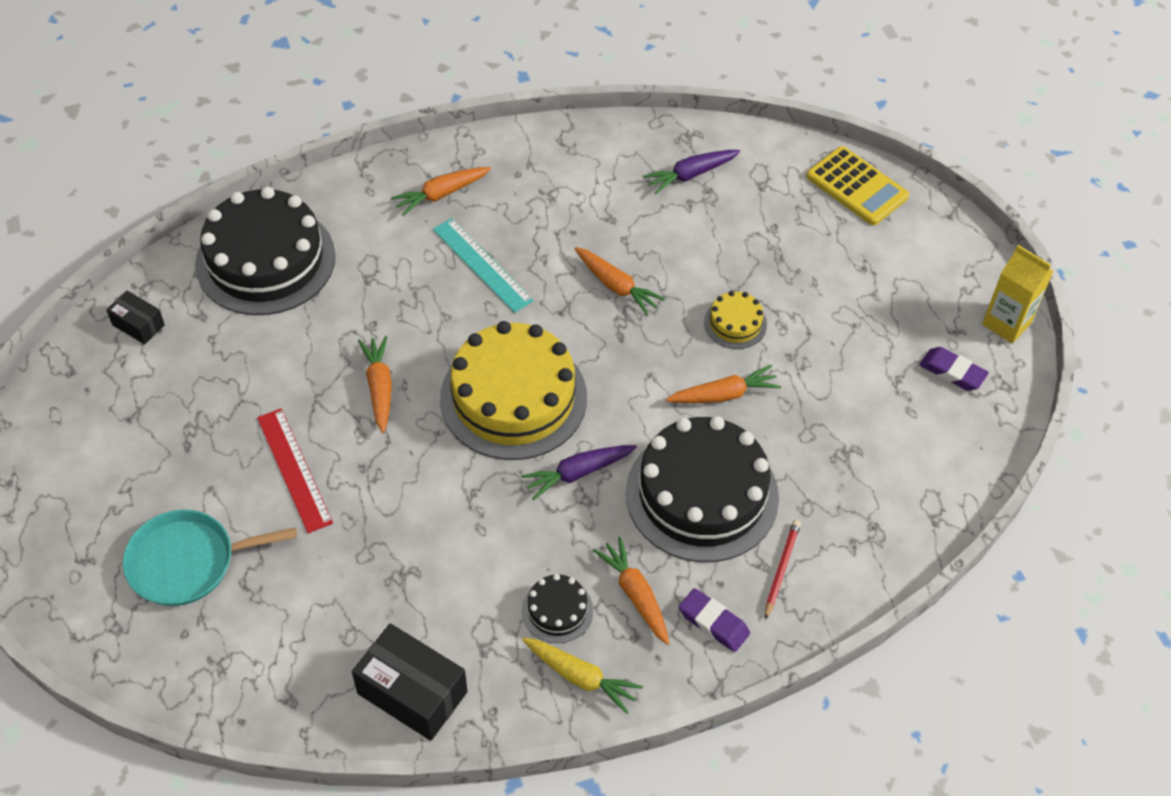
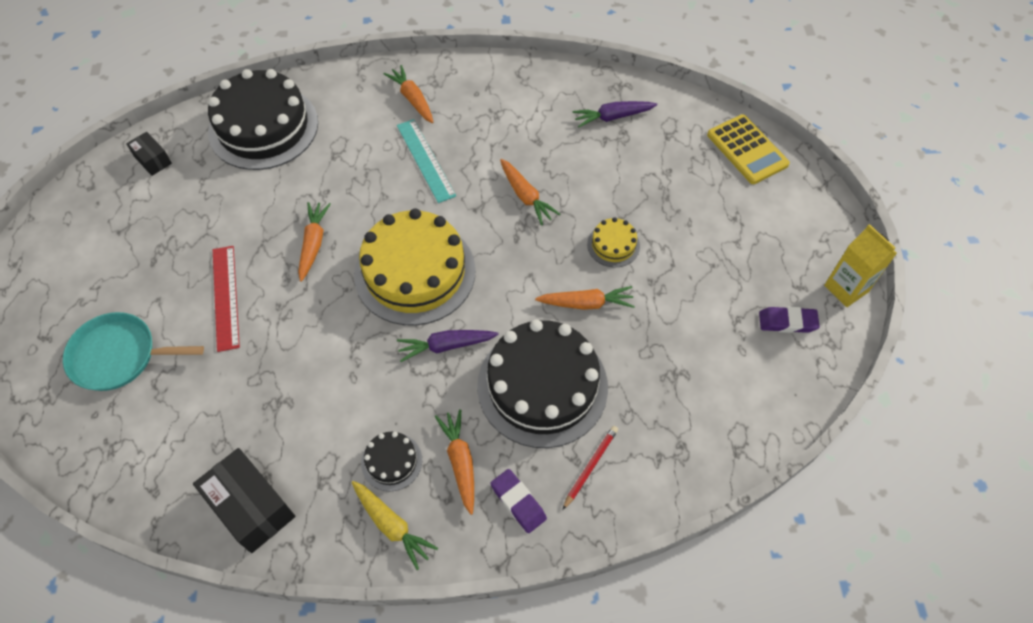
camera: 15 degrees right, 5 degrees up
(441, 194) = (412, 99): orange carrot -> orange carrot turned 75 degrees clockwise
(952, 372) = (787, 322): purple eraser -> purple eraser turned 45 degrees counterclockwise

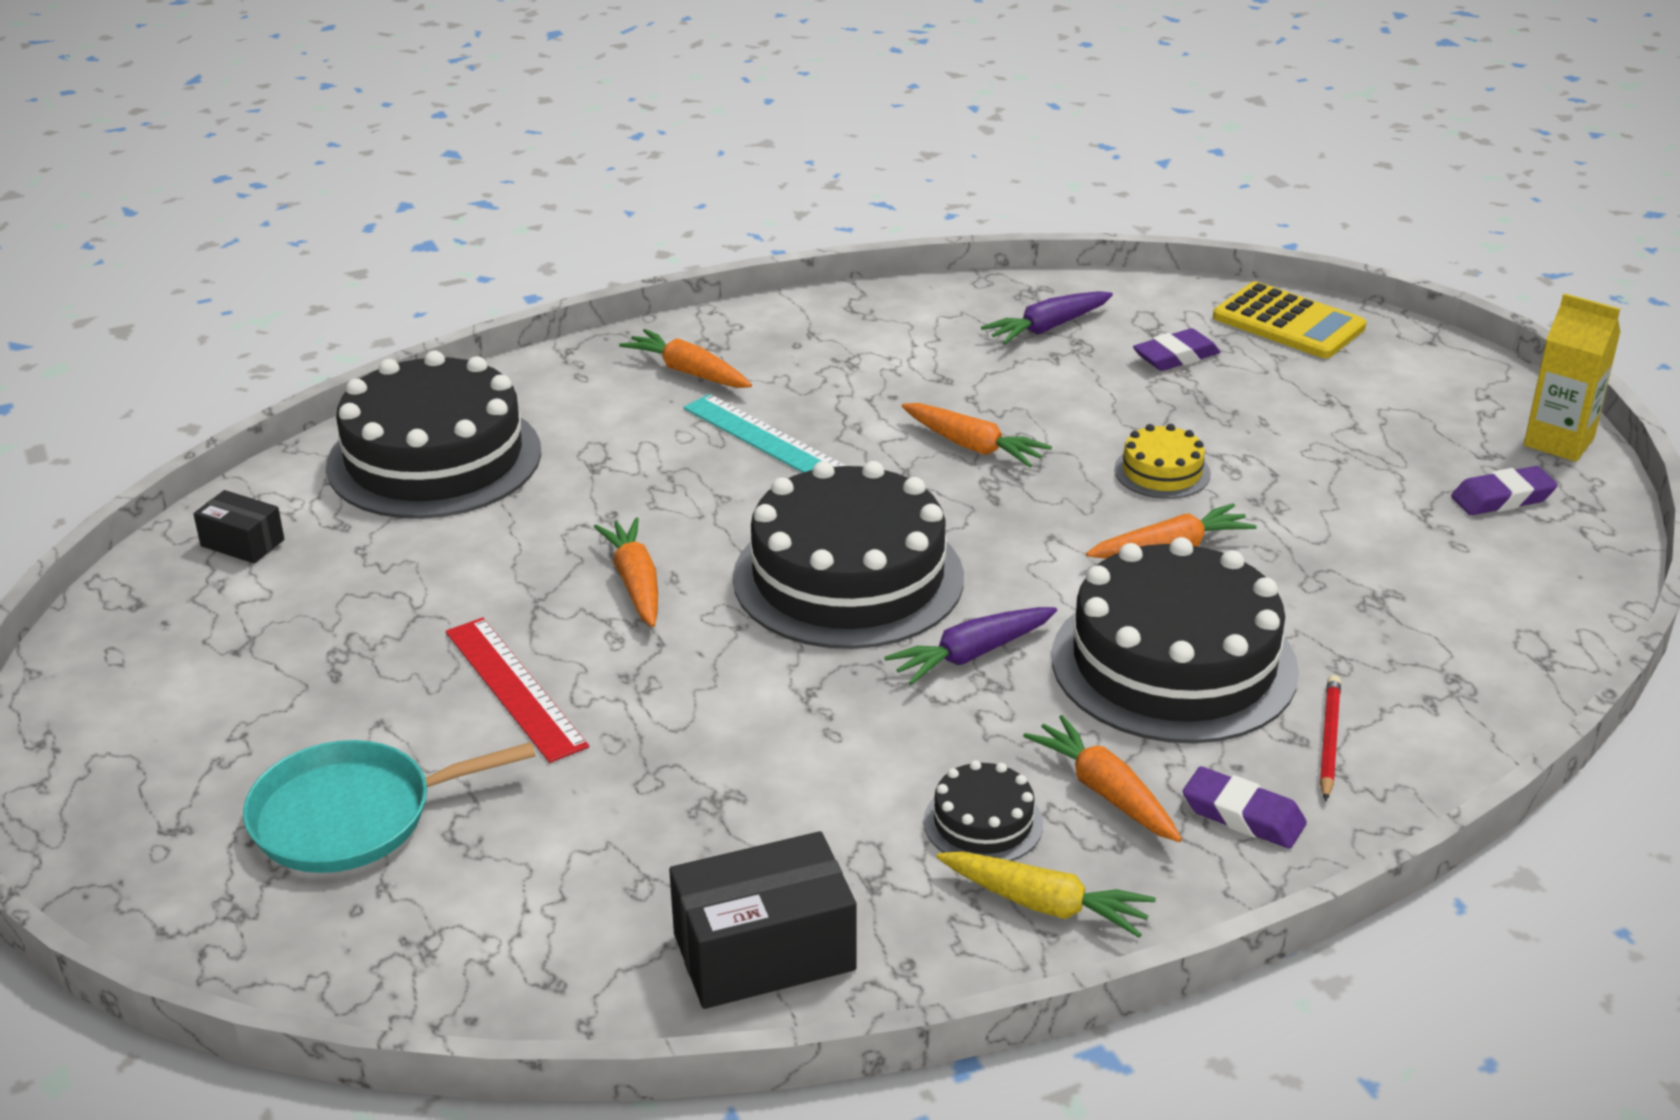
camera: 20 degrees left, 25 degrees down
(251, 507) = (764, 952): black box -> black box turned 45 degrees counterclockwise
(415, 272) = (848, 577): yellow cake -> black cake
(669, 159) = (1176, 357): none -> purple eraser

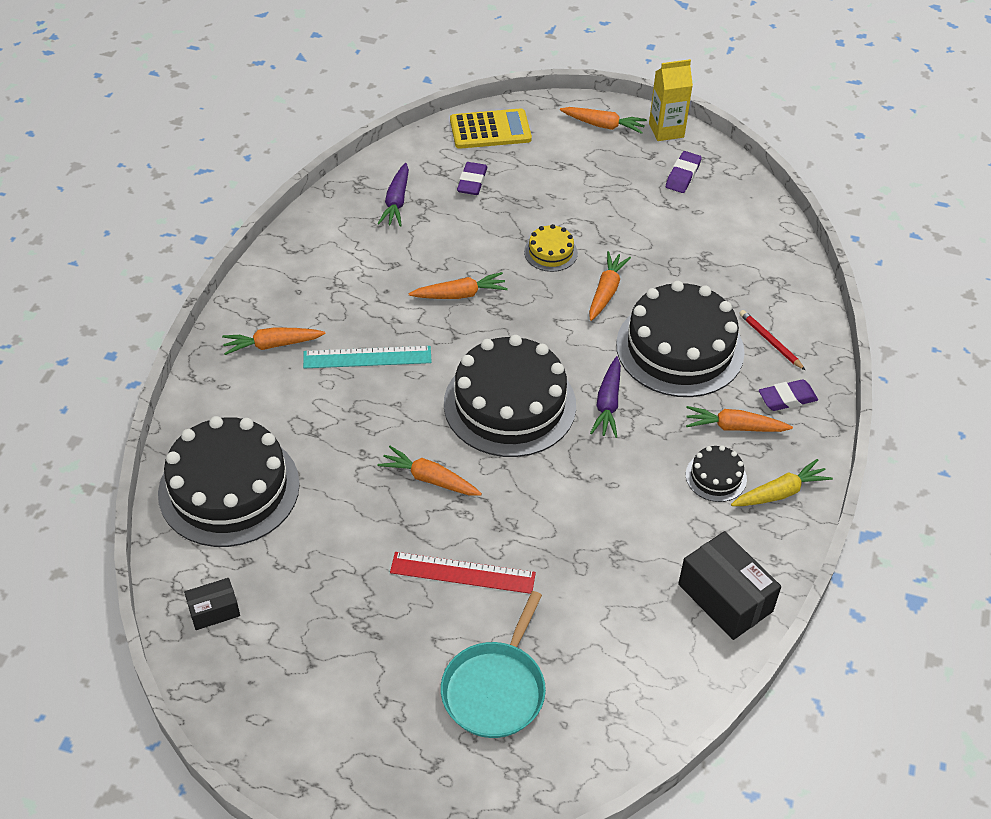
camera: 50 degrees left, 15 degrees up
(764, 952) = (725, 598): black box -> black box turned 60 degrees counterclockwise
(1464, 392) = (603, 125): none -> orange carrot

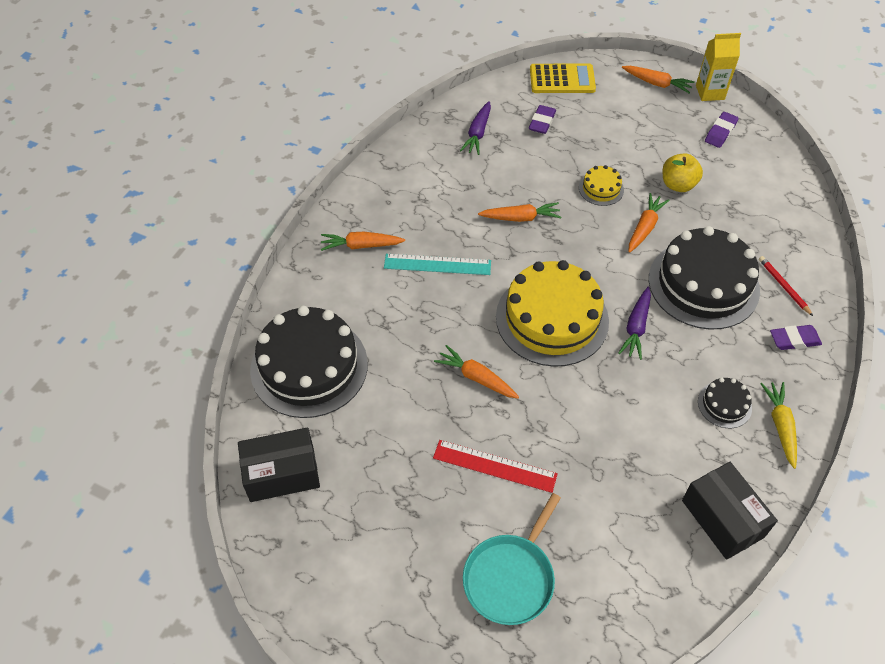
camera: 10 degrees right, 5 degrees up
(214, 610) = (282, 473): black box -> black box, size x1.81
(509, 404) = (552, 318): black cake -> yellow cake
(639, 239) = (678, 185): none -> yellow apple
(734, 427) = (745, 361): orange carrot -> none
(780, 493) = (780, 426): yellow carrot -> yellow carrot turned 75 degrees counterclockwise

